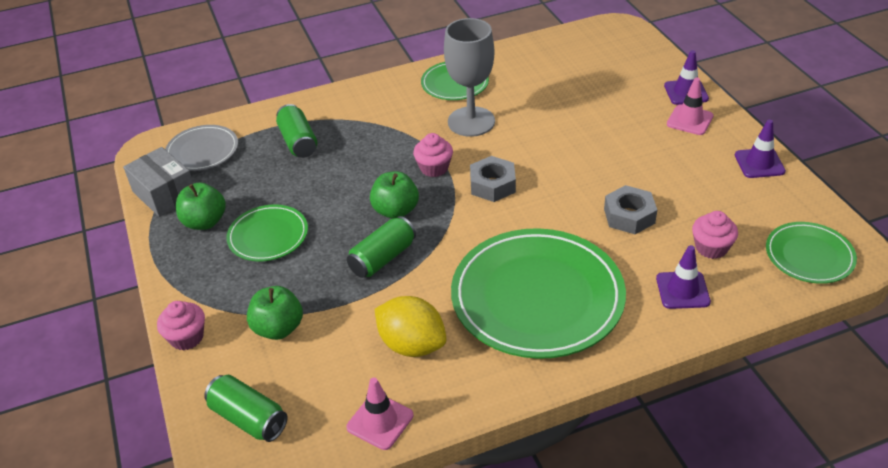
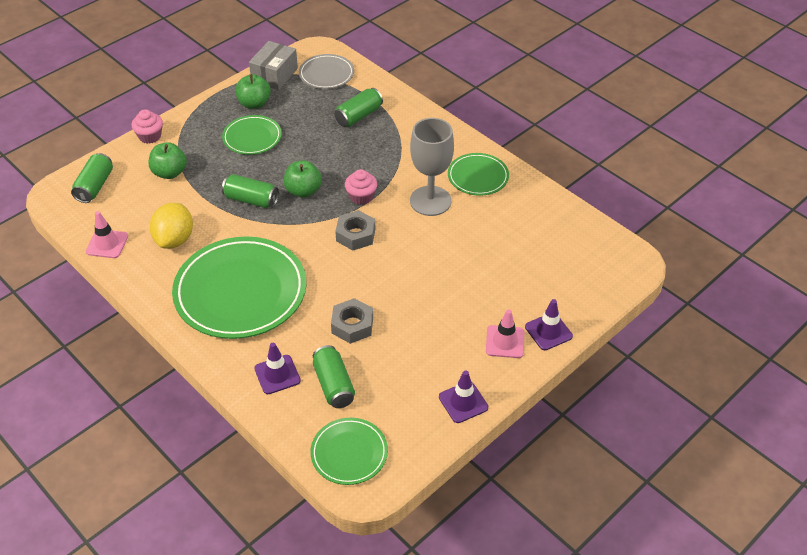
camera: 65 degrees right, 5 degrees up
(711, 248) = (334, 385): pink cupcake -> green can

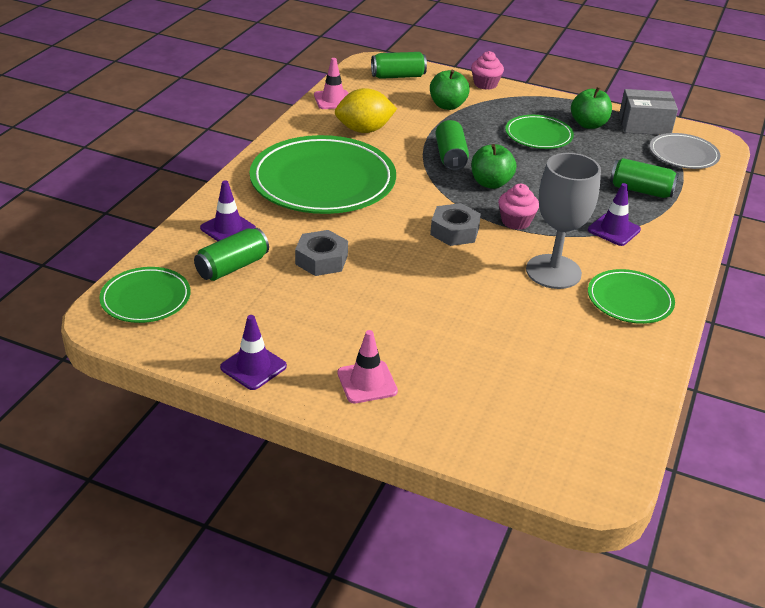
camera: 65 degrees right, 10 degrees down
(548, 331) = (408, 419): purple traffic cone -> purple traffic cone (614, 230)

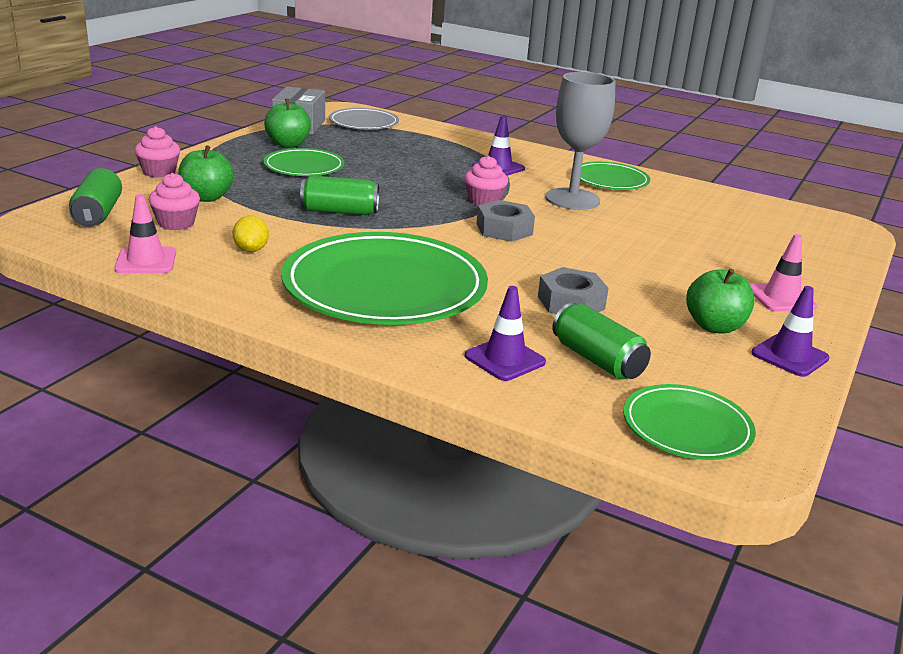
camera: 85 degrees left, 10 degrees down
(364, 130) = (251, 250): yellow lemon -> yellow lemon, size x0.57
(396, 101) = (176, 223): none -> pink cupcake
(490, 183) = (405, 201): green apple -> green apple (714, 326)
(641, 190) = (428, 147): green can -> none

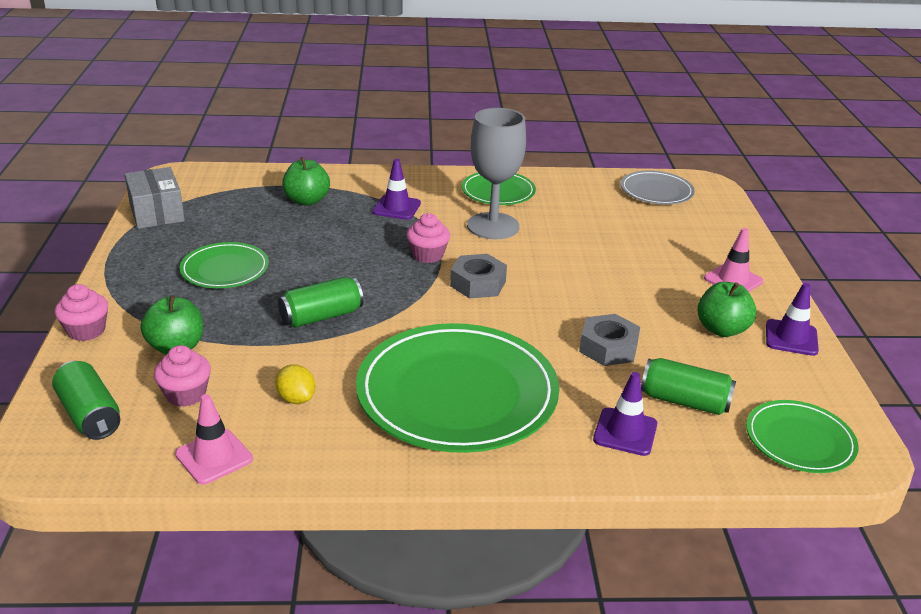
camera: 30 degrees left, 5 degrees up
(288, 144) = (175, 243): green apple -> green apple (307, 200)
(363, 123) = (216, 188): grey plate -> grey plate (656, 191)

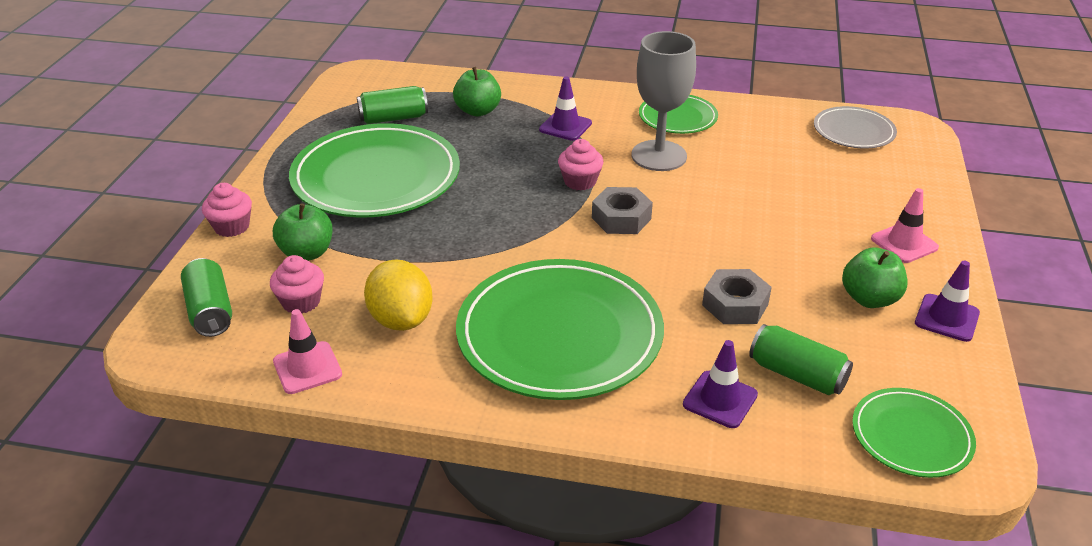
camera: 15 degrees right, 5 degrees up
(157, 212) = (331, 112): grey box -> none
(225, 269) = (376, 177): green plate -> green plate, size x1.95
(296, 398) = (401, 319): yellow lemon -> yellow lemon, size x1.76
(321, 316) = (452, 237): green can -> green can (393, 118)

